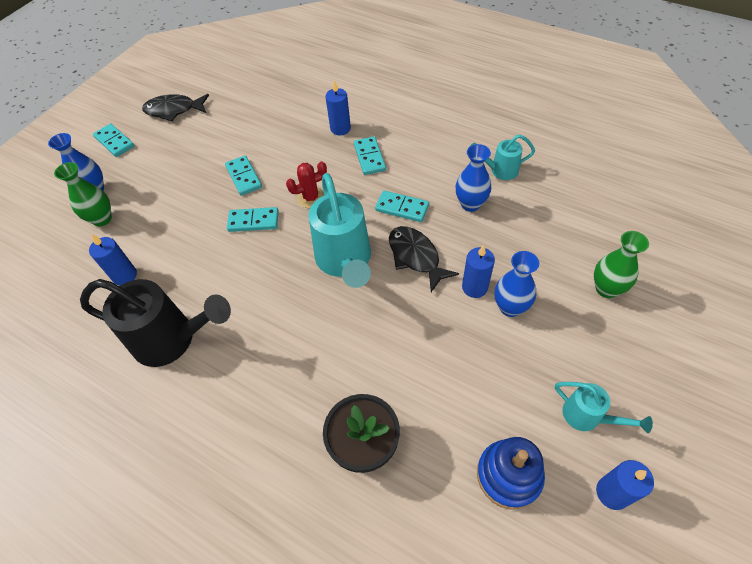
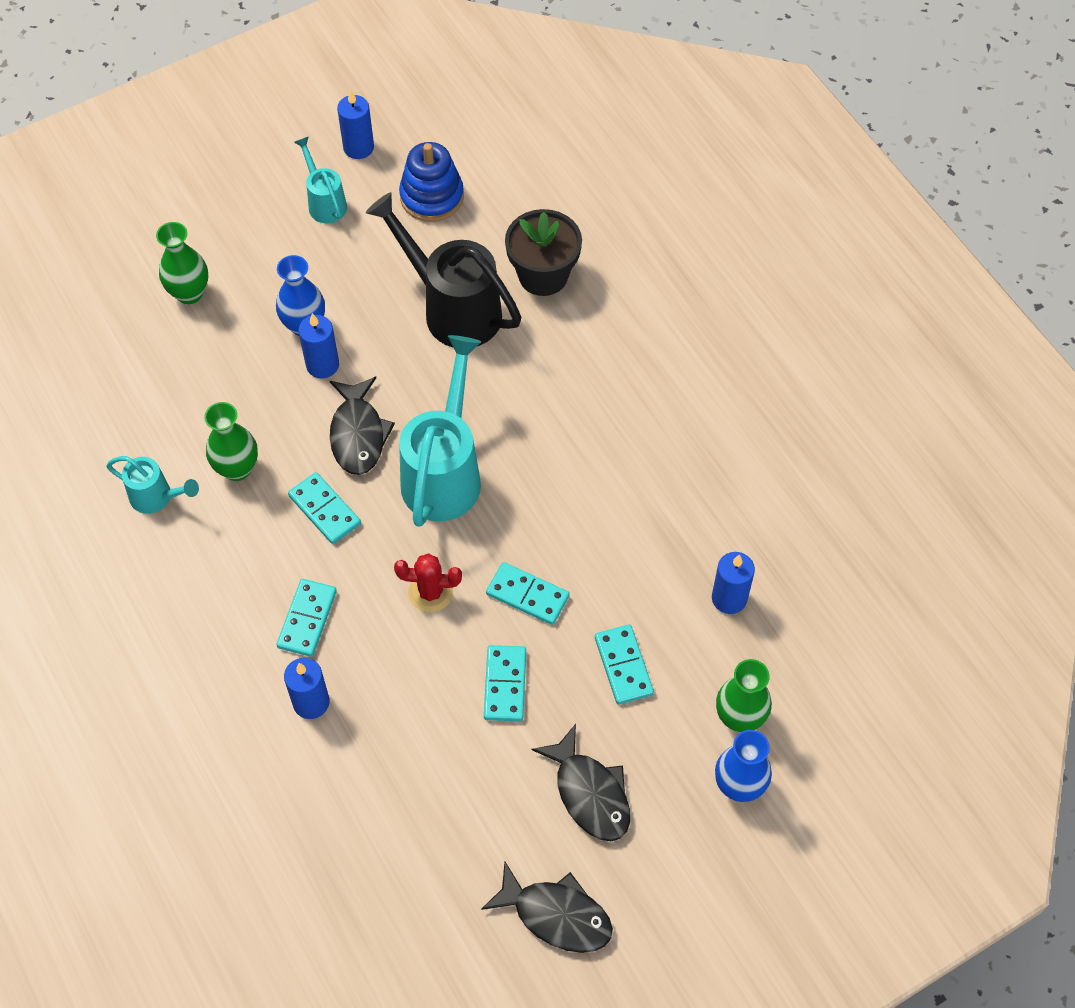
camera: 155 degrees left, 5 degrees up
(114, 142) = (683, 888): turquoise domino -> turquoise domino (623, 666)
(172, 340) = (694, 477): black watering can -> black watering can (453, 308)
(176, 155) = (589, 793): none -> black fish
(470, 204) = (237, 468): blue vase -> green vase

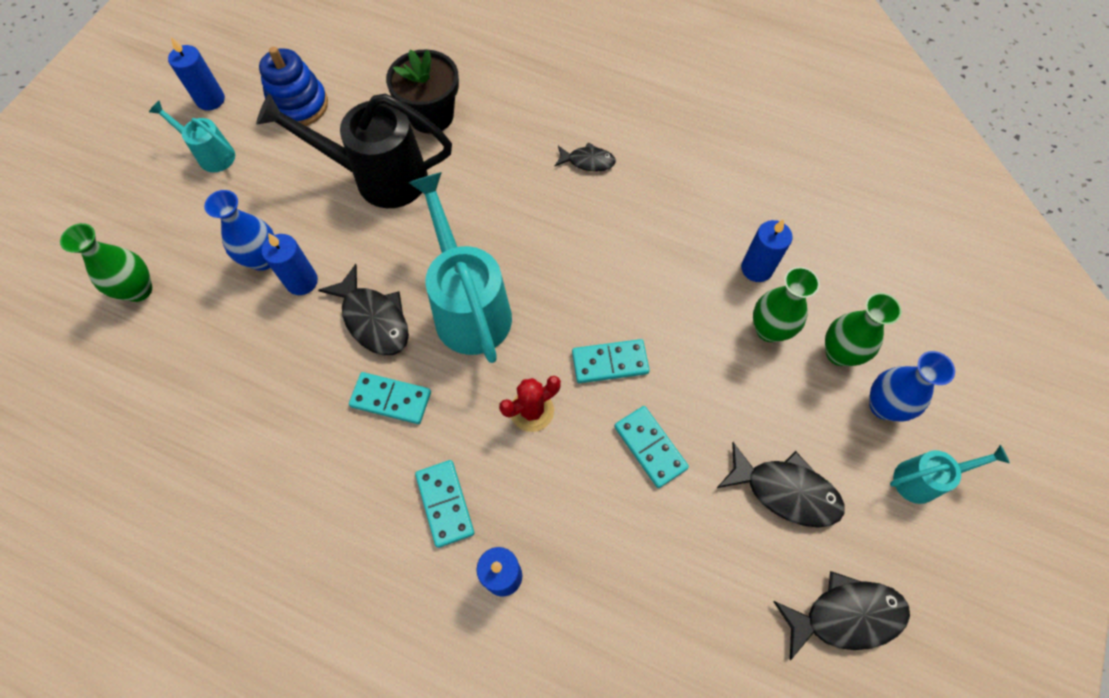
camera: 35 degrees left, 5 degrees up
(156, 497) = (228, 484): turquoise watering can -> turquoise watering can (923, 479)
(237, 468) = (287, 412): green vase -> green vase (769, 329)
(623, 666) = (726, 370): turquoise domino -> none
(654, 404) = (588, 161): none -> black fish

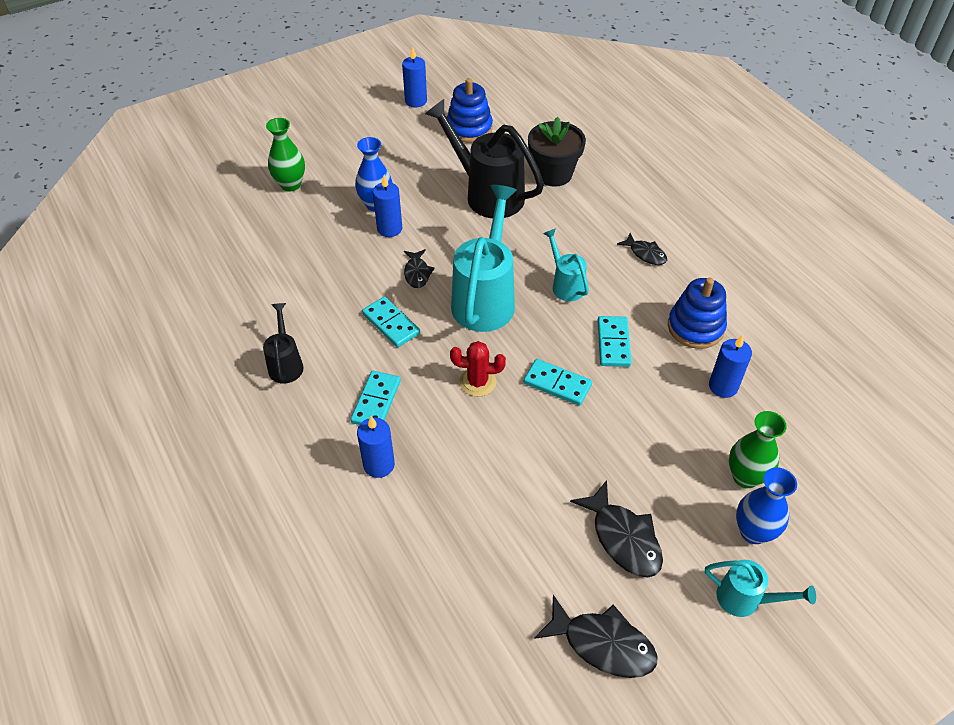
camera: 35 degrees right, 15 degrees down
(211, 154) = (391, 132): turquoise watering can -> turquoise watering can (565, 285)
(310, 524) = (286, 364): none -> black watering can
(373, 319) = (417, 273): black fish -> black fish, size x0.60
(650, 447) = (543, 451): turquoise domino -> turquoise domino (613, 343)
(689, 218) = (695, 327): none -> blue stacking toy
(769, 329) = (699, 430): green vase -> none

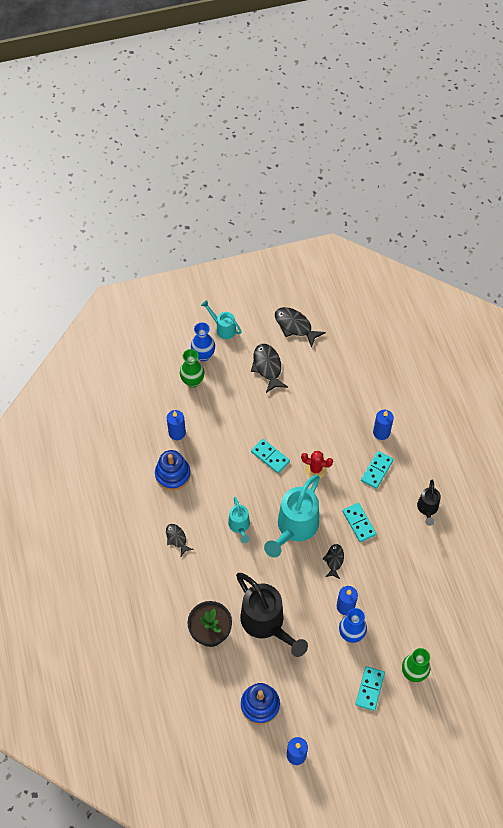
camera: 165 degrees left, 10 degrees up
(613, 343) = (227, 475): turquoise domino -> turquoise domino (370, 689)

